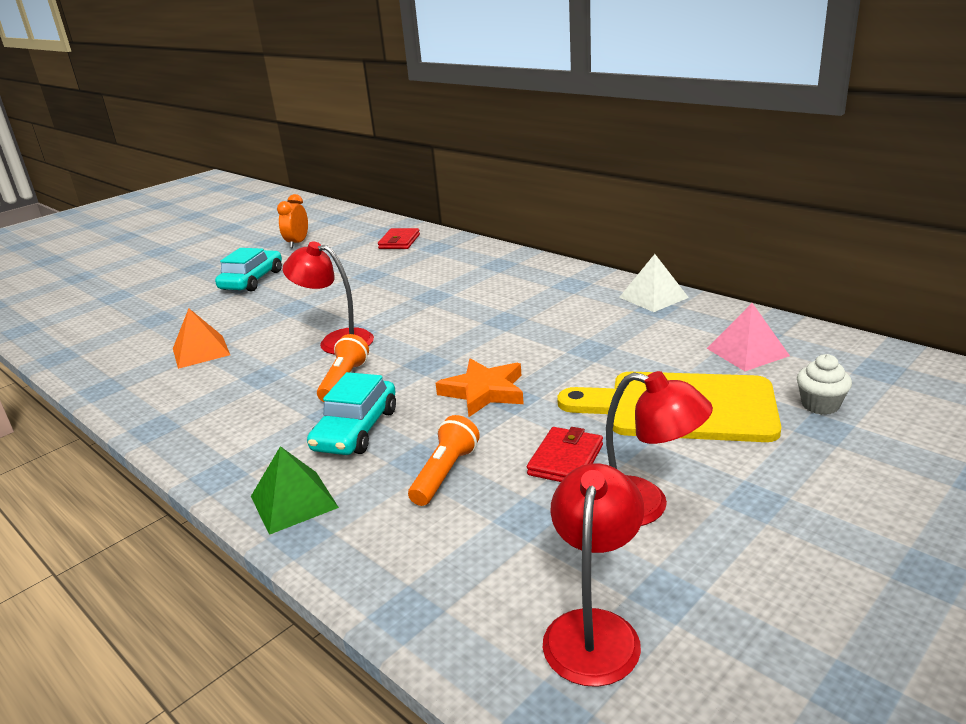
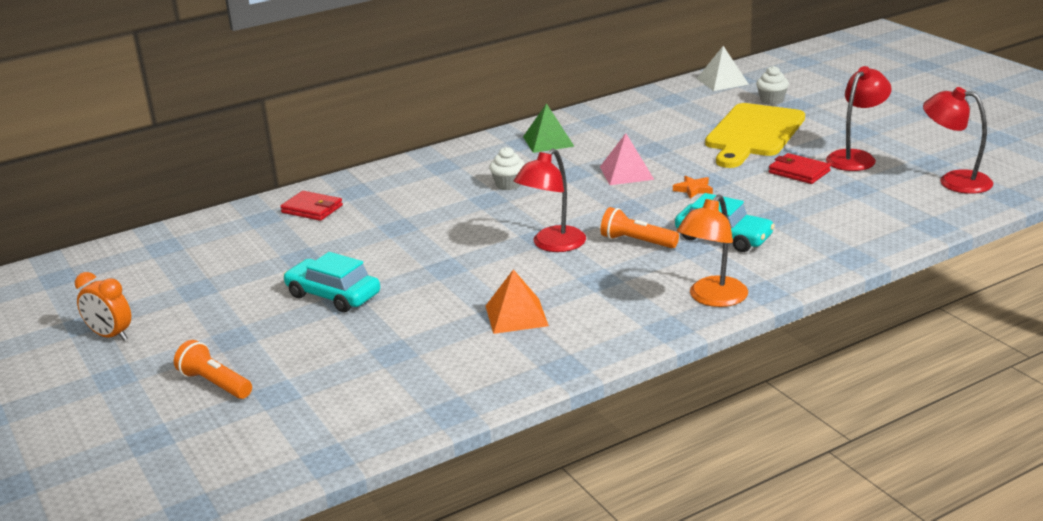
camera: 75 degrees left, 0 degrees up
(209, 444) = (712, 298): none -> orange lamp
(293, 501) = (812, 260): green pyramid -> green pyramid (548, 141)
(297, 243) = (231, 269): orange clock -> orange clock (110, 336)
(445, 473) = (798, 208): orange flashlight -> orange flashlight (215, 384)
(466, 297) = (508, 185): none -> white cupcake
(484, 392) = (693, 189): orange star -> orange star, size x0.55
(653, 297) = (579, 118): white pyramid -> white pyramid (722, 81)
(747, 352) = (692, 106): pink pyramid -> pink pyramid (626, 173)

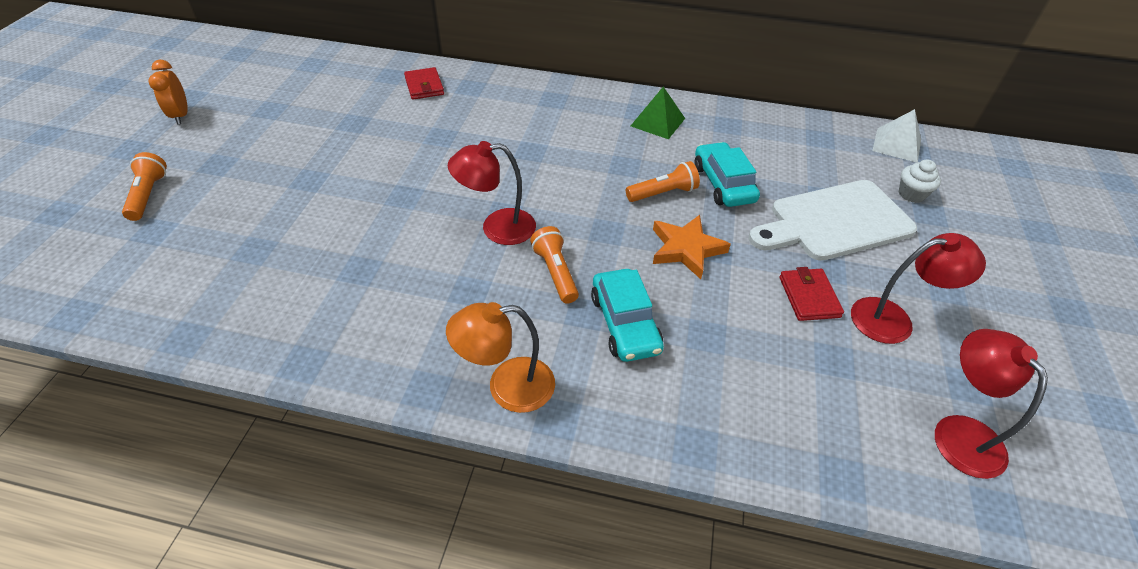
camera: 40 degrees right, 20 degrees up
(333, 295) = (313, 170): turquoise car -> turquoise car (723, 183)
(508, 185) = (565, 146): white cupcake -> none
(516, 315) = (365, 280): orange pyramid -> none
(626, 173) = (663, 193): pink pyramid -> orange flashlight
(693, 189) = (686, 249): orange star -> orange star, size x1.81
(753, 134) = (834, 222): yellow cutting board -> white cutting board

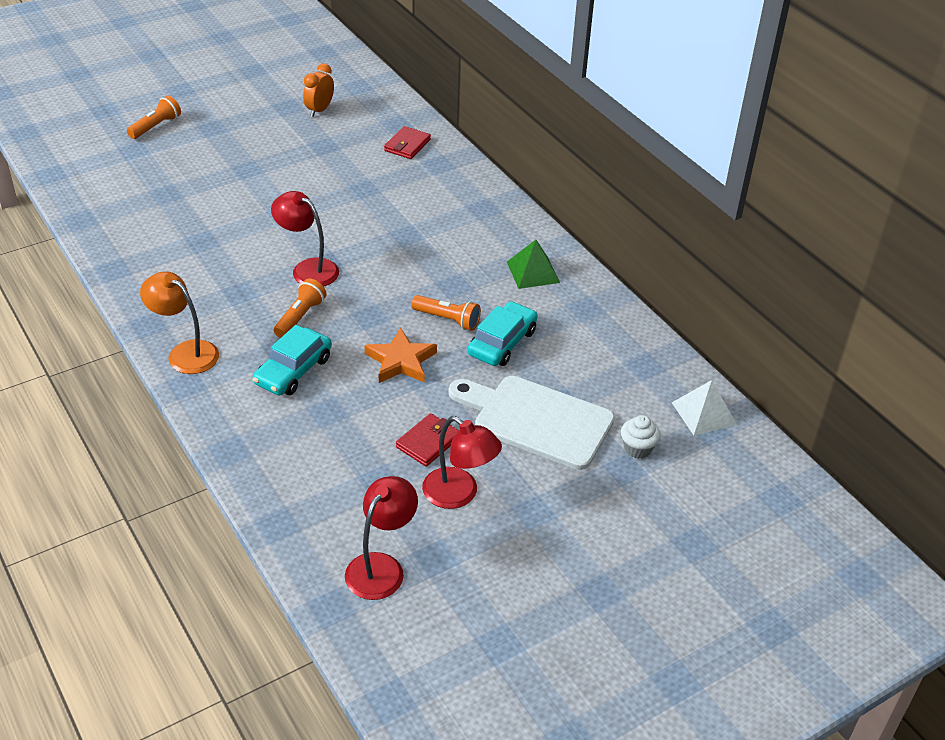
camera: 45 degrees right, 5 degrees down
(181, 115) = (233, 82): orange clock -> orange clock (319, 110)

